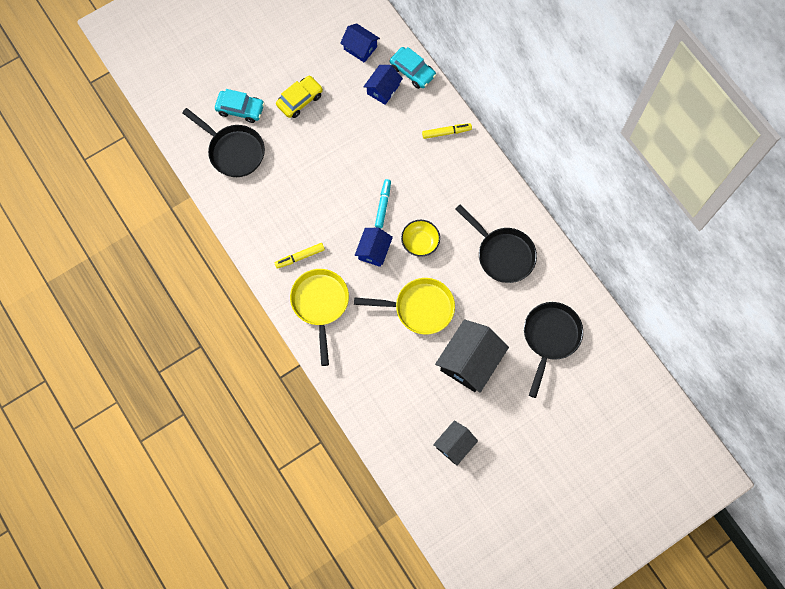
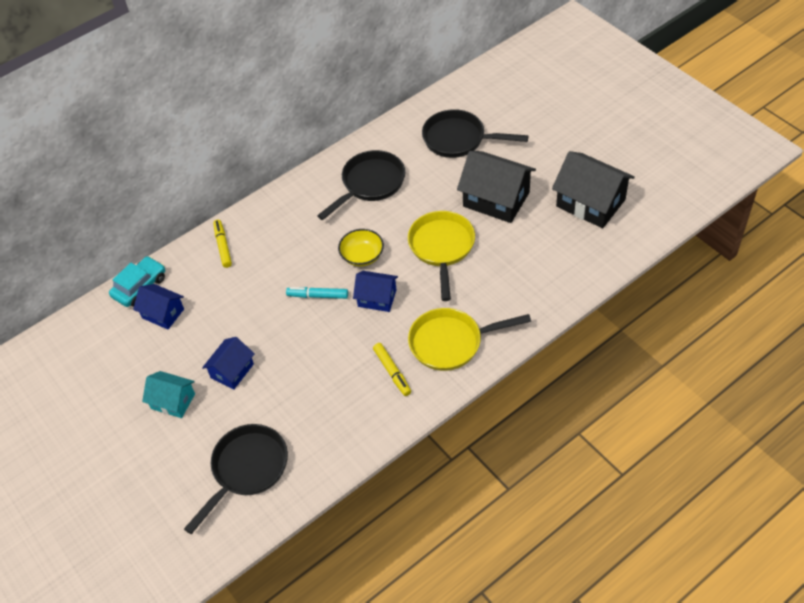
camera: 90 degrees left, 20 degrees down
(240, 109) = (183, 470): turquoise car -> none
(300, 100) = (173, 401): yellow car -> turquoise house
(360, 48) = (102, 344): blue house -> blue house (232, 371)
(454, 445) = (590, 203): black house -> black house, size x1.71

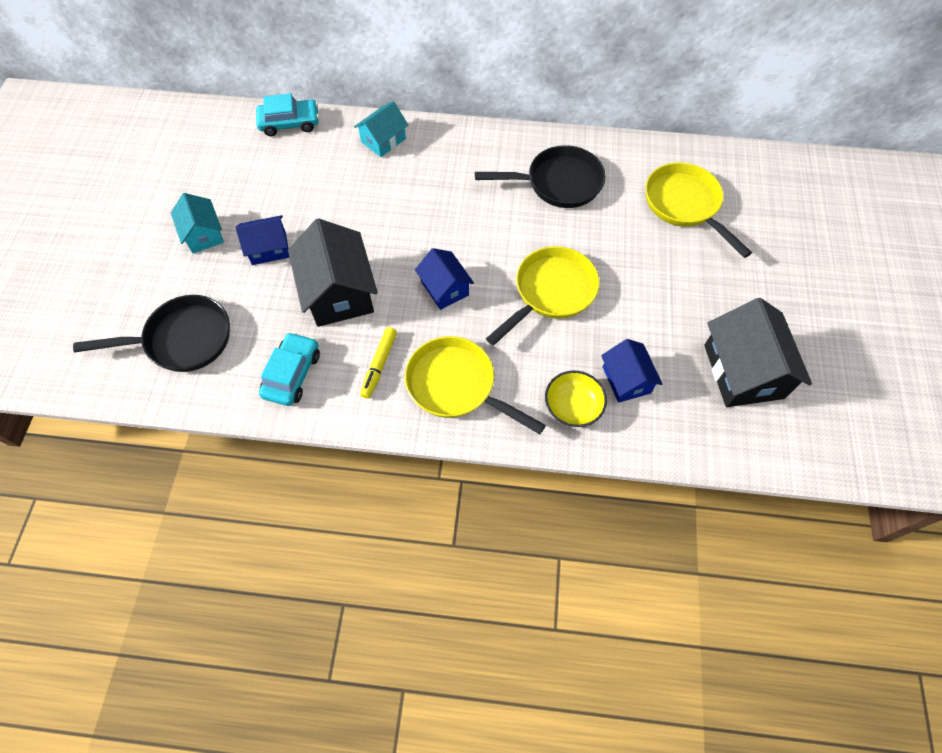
camera: 40 degrees right, 10 degrees up
(163, 313) = (279, 158): blue house -> blue house (626, 380)
(223, 246) = (383, 140): yellow marker -> turquoise house
(318, 296) = (402, 244): turquoise marker -> none
(345, 423) = (292, 374): none -> turquoise car
(362, 256) = (477, 241): yellow bowl -> yellow bowl (572, 406)
(458, 139) = (685, 205): black pan -> yellow pan
(496, 199) = (654, 289): black house -> black house (338, 292)

